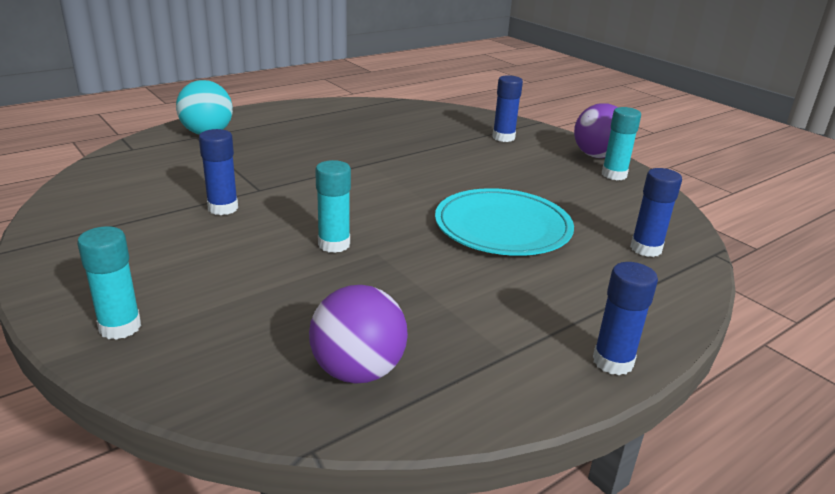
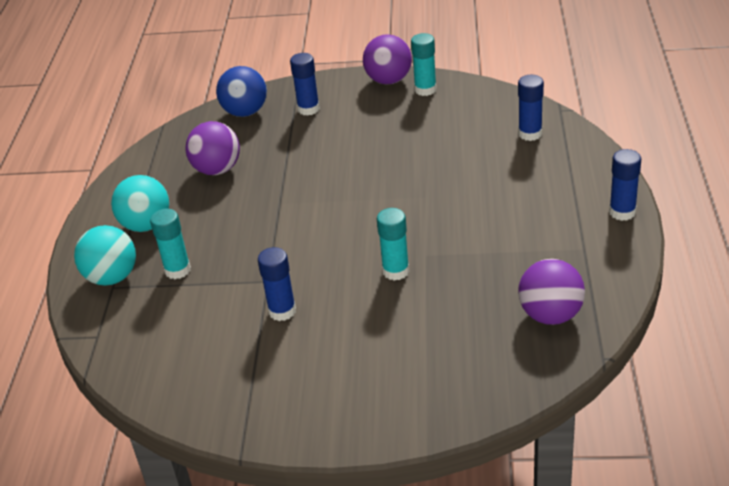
camera: 45 degrees left, 10 degrees up
(120, 327) = (414, 408): turquoise glue stick -> turquoise glue stick (177, 270)
(281, 126) = (146, 225): none -> turquoise ball
(378, 129) = (217, 170): none -> purple ball
(461, 118) = (245, 112): none -> blue ball
(502, 227) = (446, 180): turquoise plate -> none

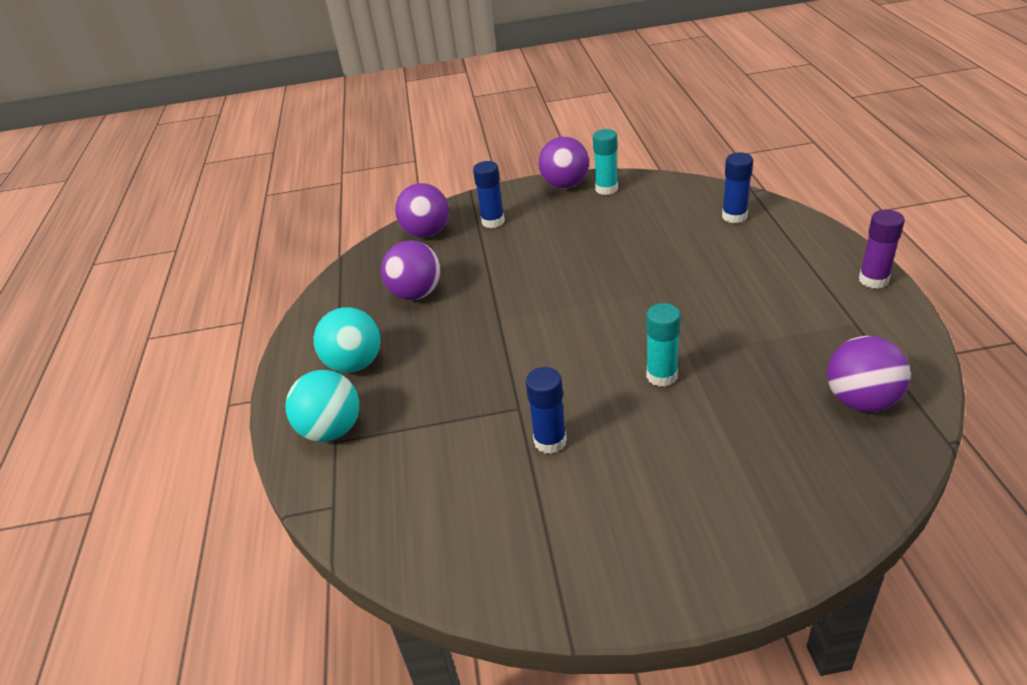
camera: 10 degrees left, 0 degrees up
(177, 270) = (408, 410): turquoise glue stick -> none
(245, 112) = (426, 233): blue ball -> purple ball
(622, 212) = (873, 280): blue glue stick -> purple glue stick

